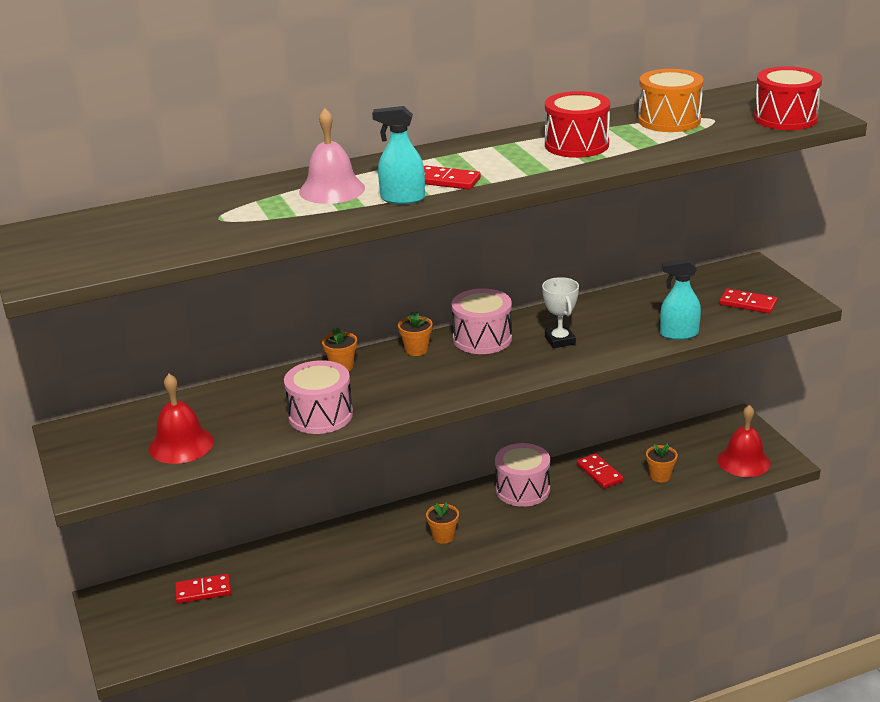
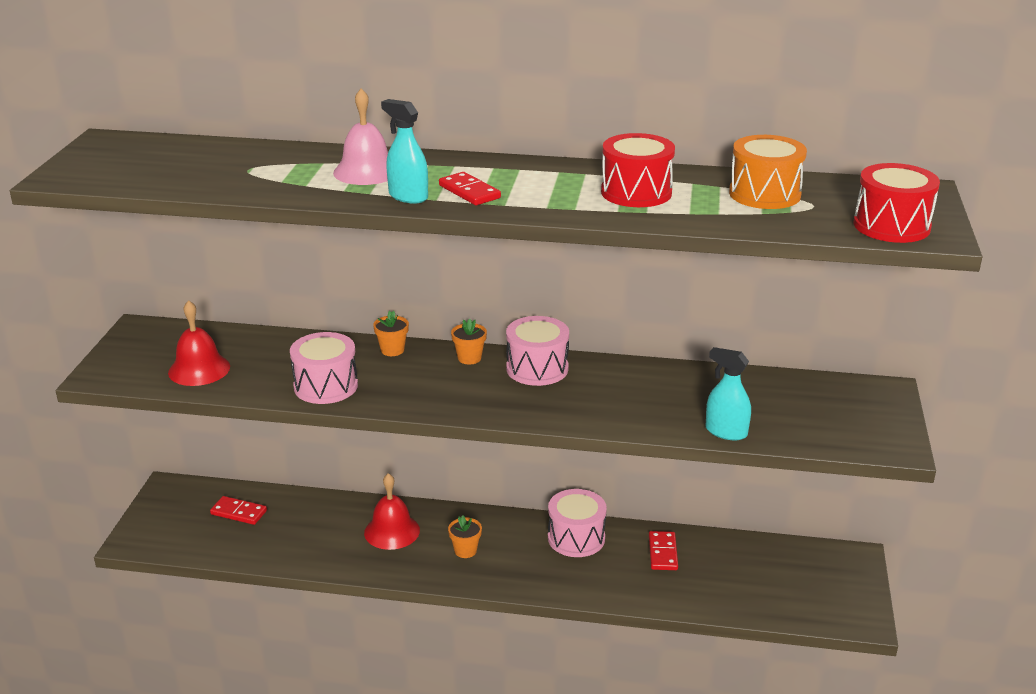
camera: 30 degrees right, 0 degrees up
(560, 340) = (604, 396): white trophy -> none
(660, 476) = (719, 580): orange flower pot -> none
(744, 461) = (820, 602): red bell -> red bell (392, 531)
(748, 304) = (835, 427): red domino -> none

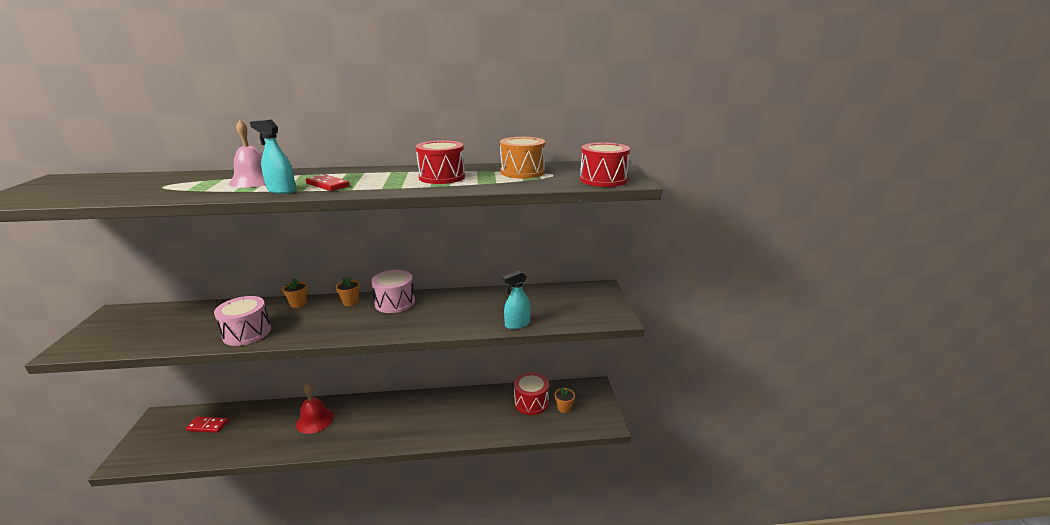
camera: 15 degrees left, 5 degrees down
(199, 369) = (151, 334): red bell -> none
(465, 550) = (364, 424): orange flower pot -> orange flower pot (564, 408)
(576, 538) = (434, 403): pink drum -> none
(662, 553) = (487, 403): red domino -> none
(726, 432) = (517, 324): turquoise spray bottle -> turquoise spray bottle turned 45 degrees counterclockwise
(737, 564) = (531, 402): none -> red drum

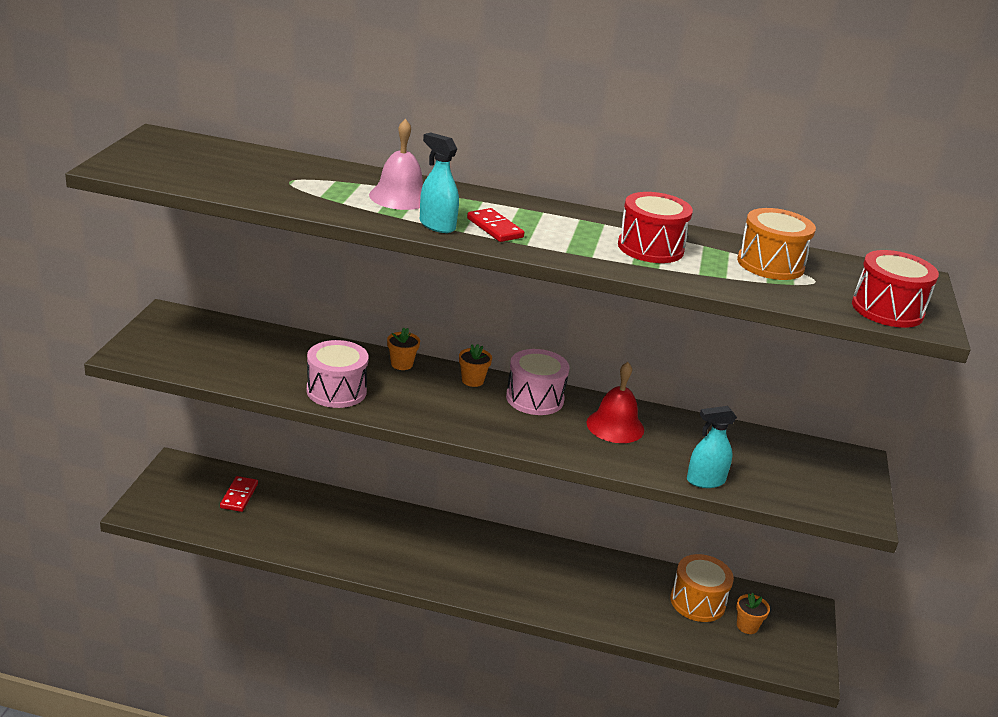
camera: 15 degrees right, 5 degrees up
(208, 426) = (239, 496): red domino -> red domino turned 75 degrees clockwise
(315, 420) = (379, 531): red bell -> red bell (615, 426)
(531, 402) = (697, 602): red drum -> orange drum

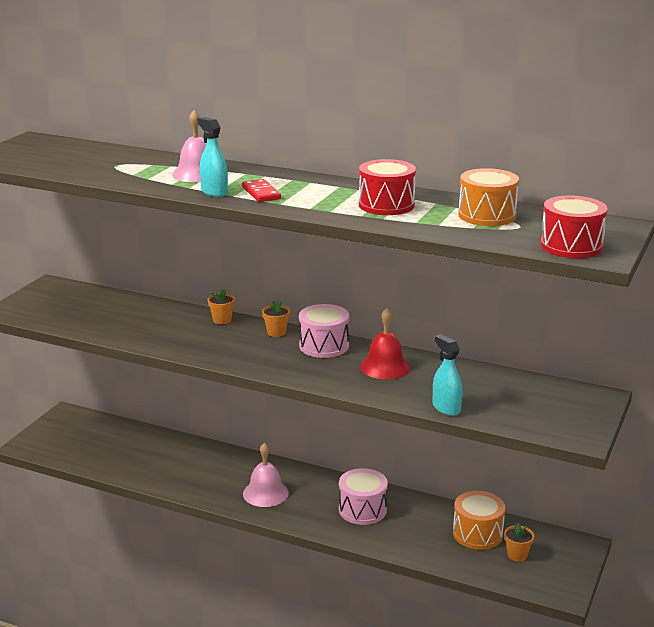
camera: 15 degrees right, 5 degrees down
(239, 496) = (108, 438): red domino -> none
(336, 391) = (159, 338): pink drum -> pink drum (362, 510)
(449, 562) = (265, 493): none -> pink bell
(705, 481) = (446, 408): turquoise spray bottle -> turquoise spray bottle turned 60 degrees clockwise

